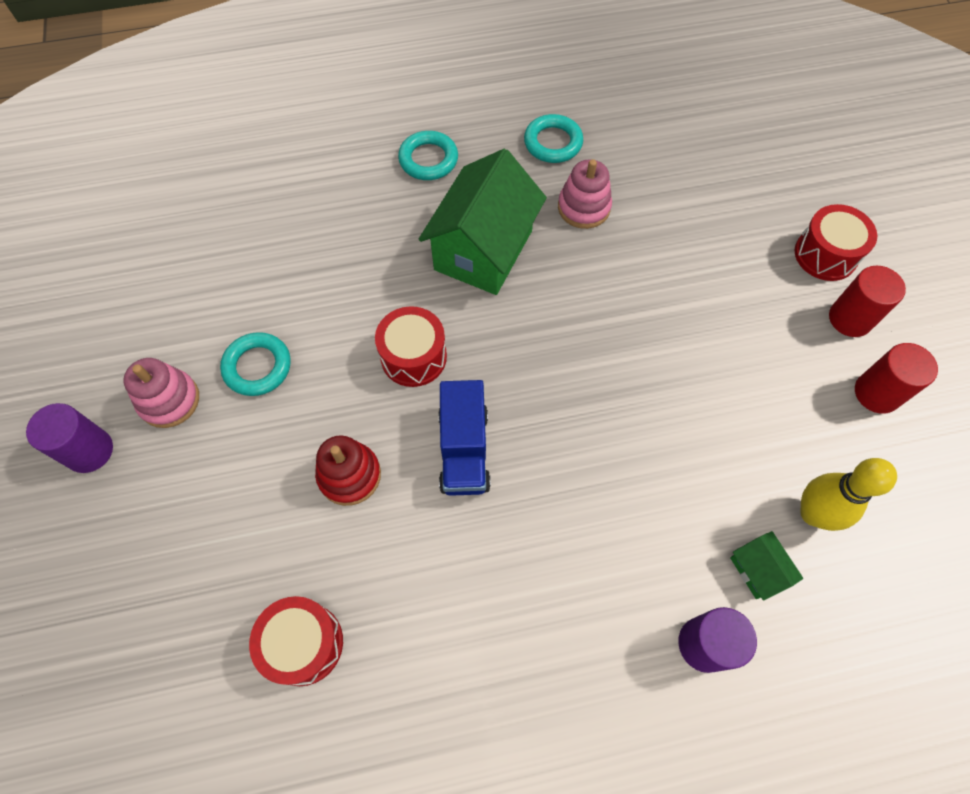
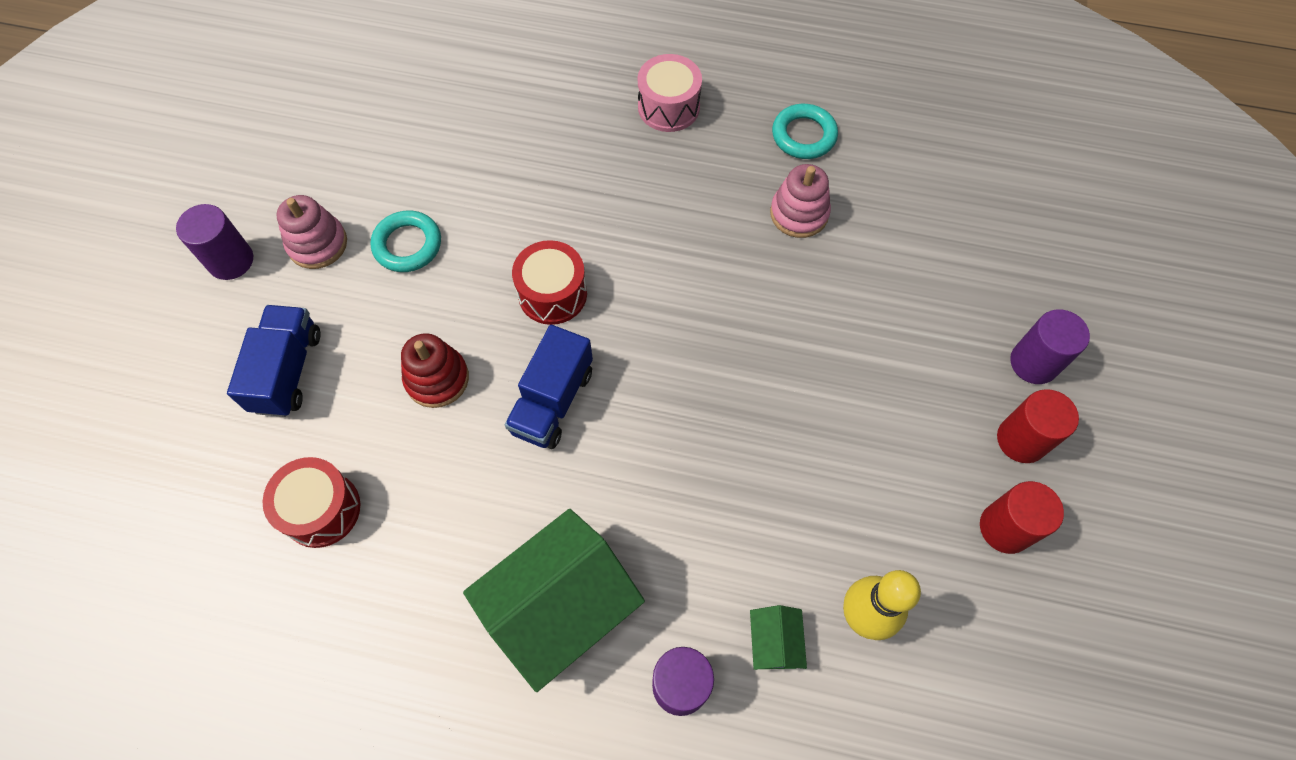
camera: 25 degrees right, 0 degrees up
(202, 530) = (287, 371): none -> blue truck
(428, 159) = (668, 107): turquoise ring -> pink drum
(483, 250) = (674, 217): green house -> green house (560, 608)
(825, 255) = (1033, 363): red drum -> purple cylinder

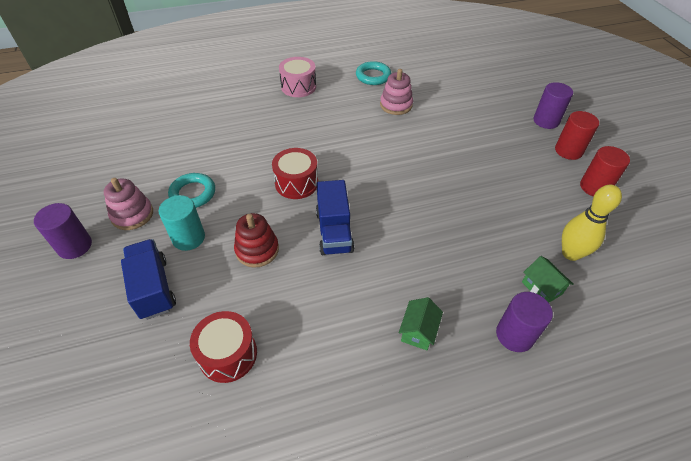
camera: 30 degrees left, 15 degrees down
(365, 316) = (188, 238): none -> turquoise cylinder
(560, 608) = (418, 331): green house -> green house, size x0.44

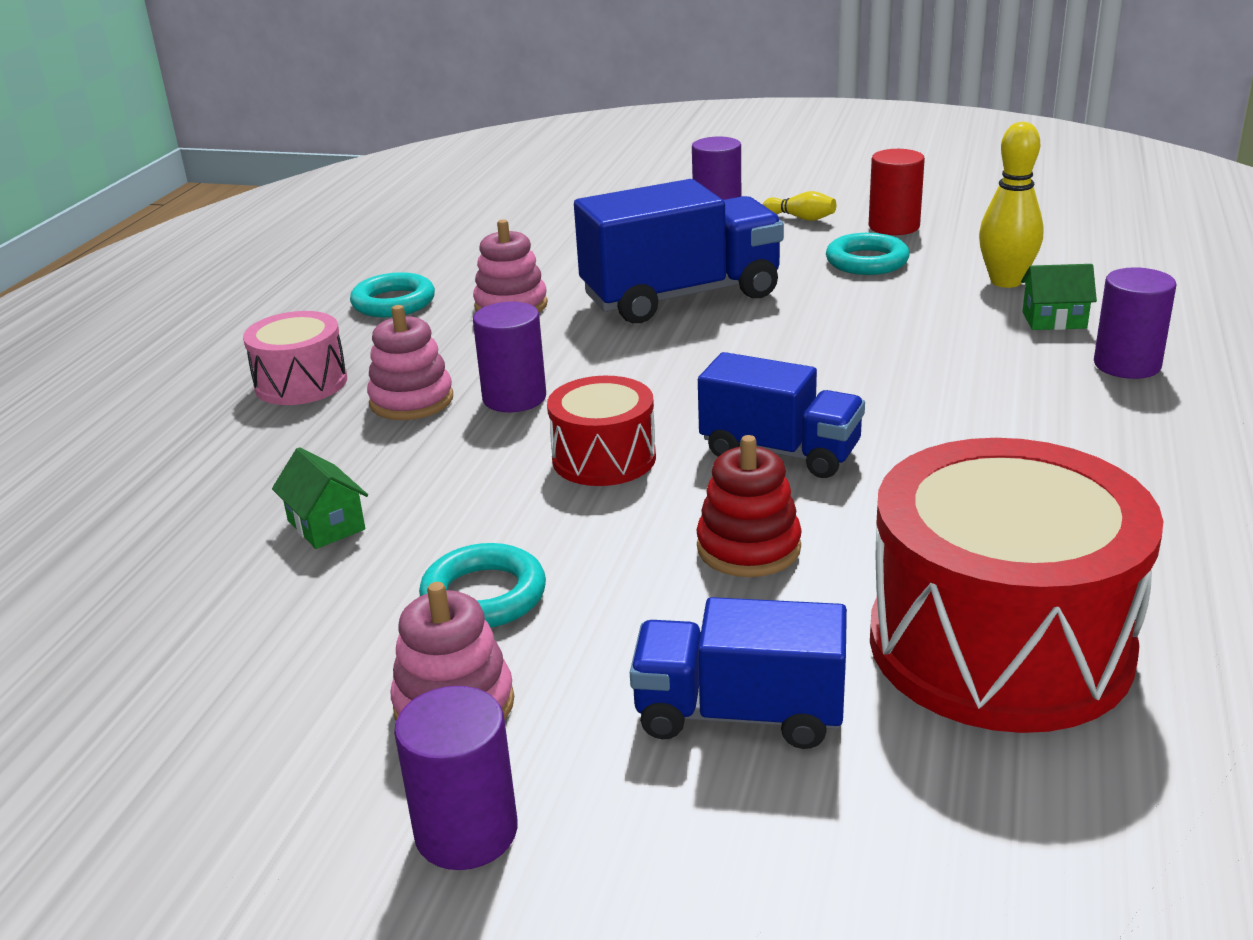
camera: 55 degrees left, 20 degrees down
(188, 238) = (626, 630): turquoise cylinder -> none
(228, 354) = (999, 644): red drum -> red drum, size x1.94
(304, 117) = (411, 401): none -> pink stacking toy
(324, 140) = (514, 398): none -> purple cylinder
(418, 331) = (1071, 436): green house -> green house (326, 525)
(446, 147) = (681, 297): none -> blue truck
(542, 192) = (867, 261): none -> turquoise ring
(568, 151) = (801, 218): red cylinder -> yellow bowling pin

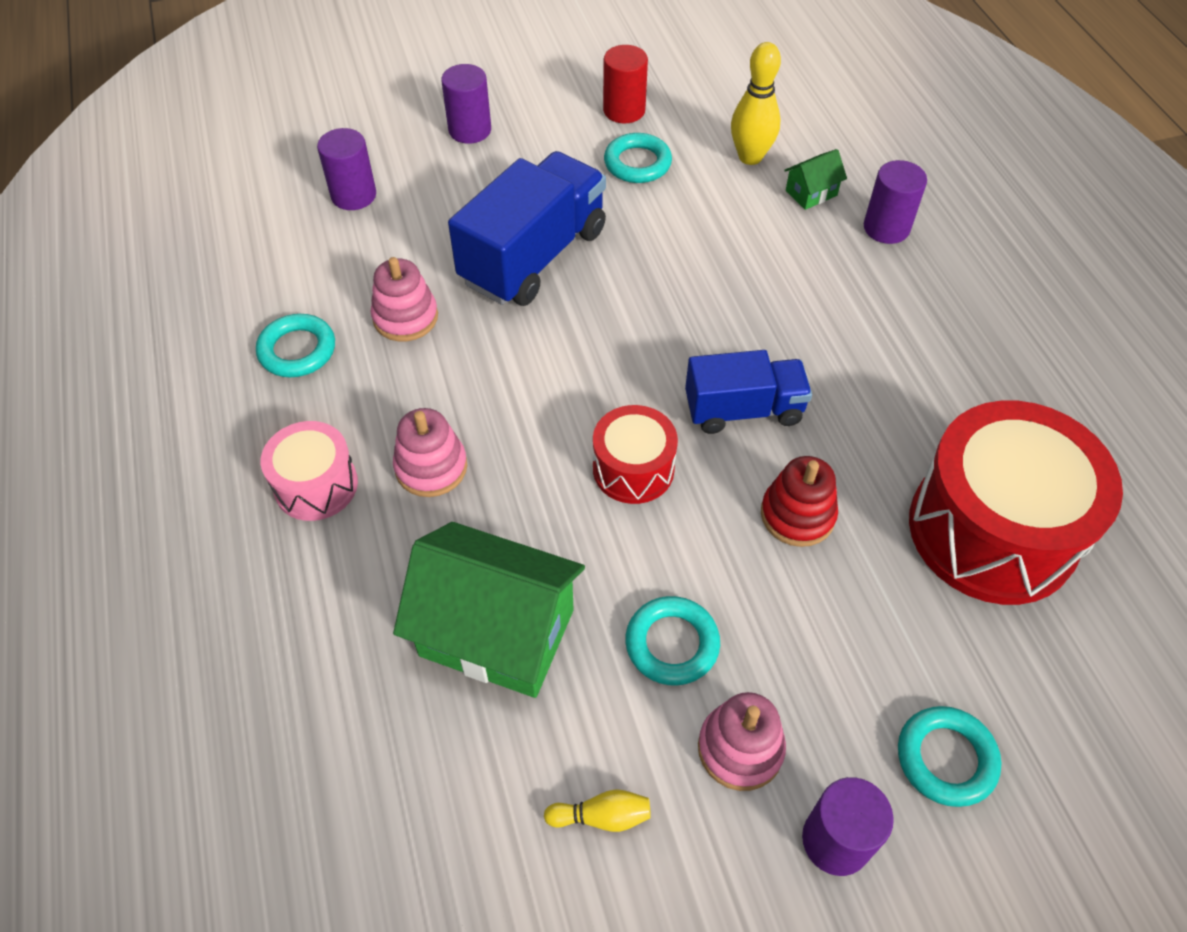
camera: 35 degrees left, 25 degrees up
(326, 525) = (497, 633): green house -> green house, size x2.30
(514, 398) = (510, 430): purple cylinder -> purple cylinder (353, 195)
(694, 823) = (946, 759): none -> turquoise ring
(739, 713) = (903, 662): blue truck -> none
(801, 218) = (545, 120): yellow bowling pin -> yellow bowling pin (601, 816)

